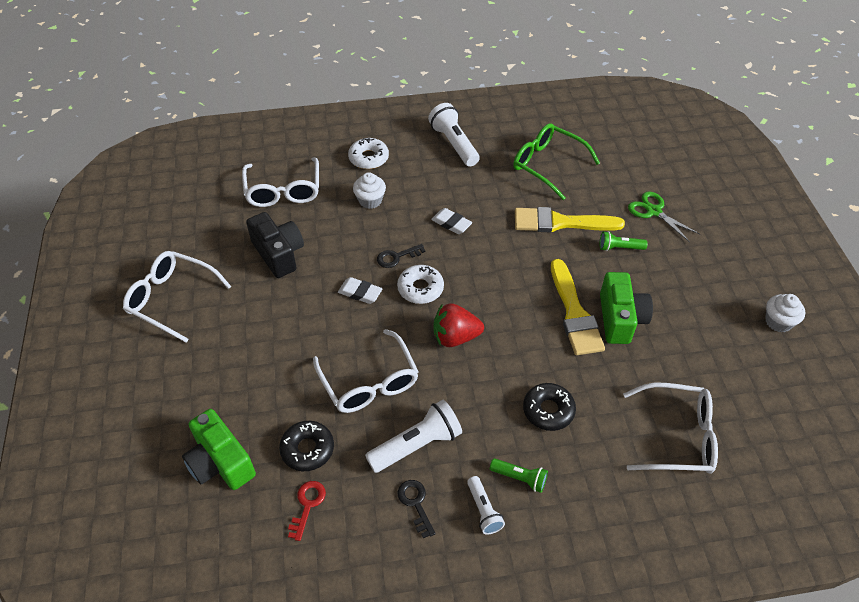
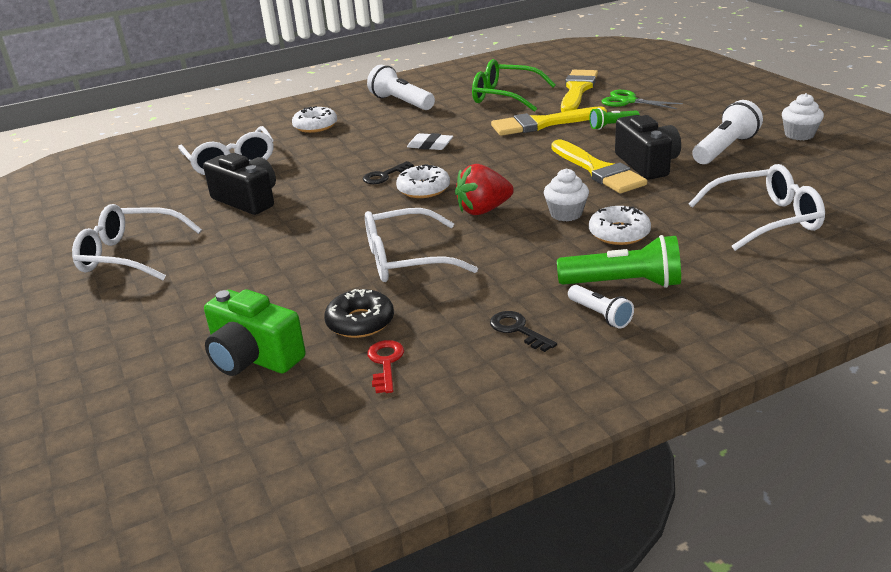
camera: 15 degrees left, 20 degrees down
(360, 293) = (357, 205): white eraser -> none
(369, 382) = (405, 259): white glasses -> white glasses turned 120 degrees clockwise
(370, 200) = (333, 149): white cupcake -> white cupcake (566, 214)
(416, 445) = (490, 288): white flashlight -> white flashlight (724, 149)
(520, 478) = (623, 283): green flashlight -> green flashlight, size x1.74
(548, 410) = (619, 233): black donut -> white donut
(617, 176) = (577, 90): none -> yellow brush
(620, 319) = (647, 164): green camera -> black camera

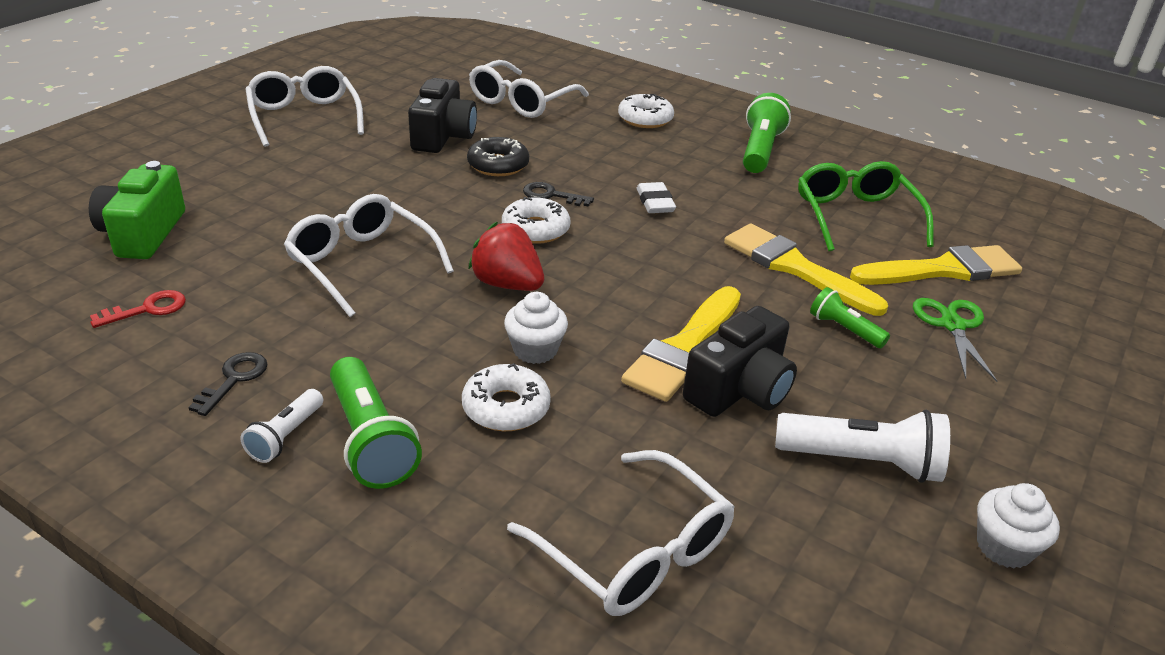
camera: 55 degrees right, 5 degrees up
(360, 322) = (222, 272): black donut -> black donut (498, 165)
(401, 102) = (760, 150): white flashlight -> green flashlight

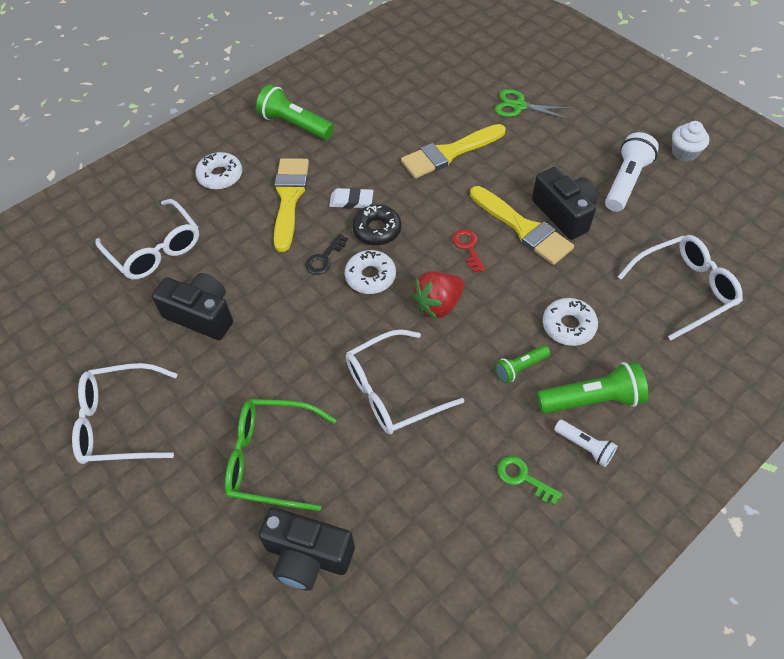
camera: 70 degrees left, 20 degrees up
(143, 233) = (307, 556): green camera -> black camera
(147, 309) = (427, 542): red key -> red key (468, 247)
(234, 379) = (523, 478): black key -> green key
(498, 165) = (266, 284): black donut -> black donut (377, 230)
(535, 350) = (514, 302): white cupcake -> none
(844, 329) = (516, 152): green flashlight -> green flashlight (520, 368)
(855, 216) = (397, 106): green glasses -> green glasses (271, 458)
(943, 270) = (465, 89): yellow brush -> yellow brush (289, 198)

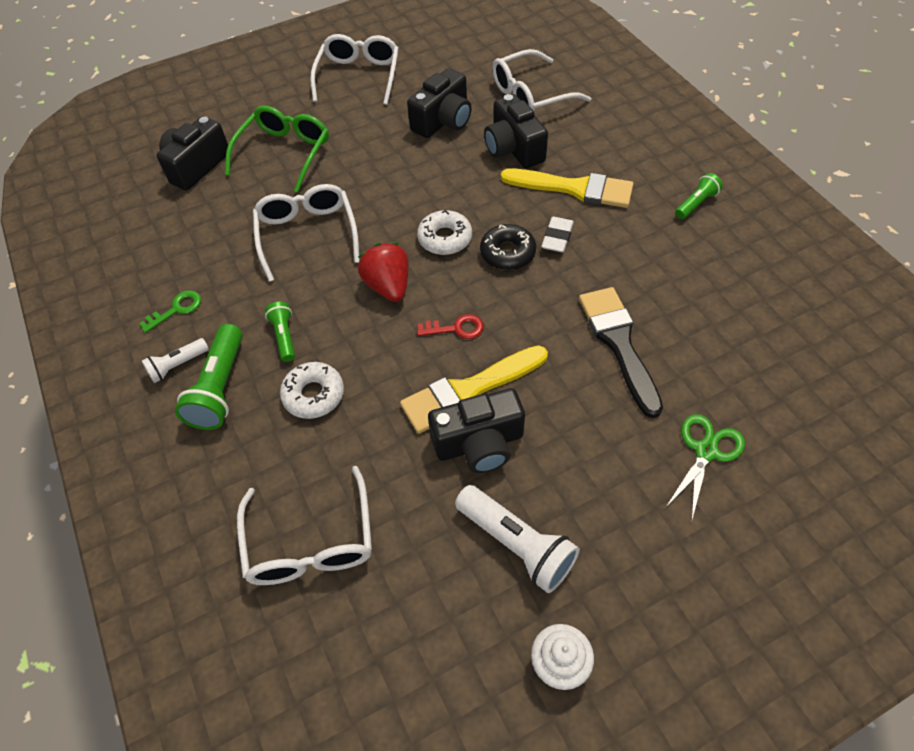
camera: 105 degrees right, 0 degrees up
(220, 176) = (620, 140): white donut -> none
(240, 249) = (513, 149): none -> black camera
(295, 125) = (696, 203): green flashlight -> green flashlight, size x0.57
(324, 258) = (481, 206): black key -> none
(449, 153) = (618, 343): yellow brush -> black brush

